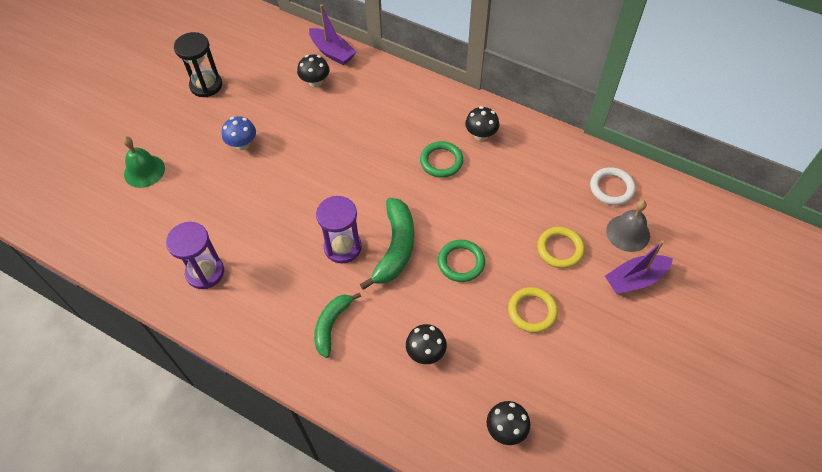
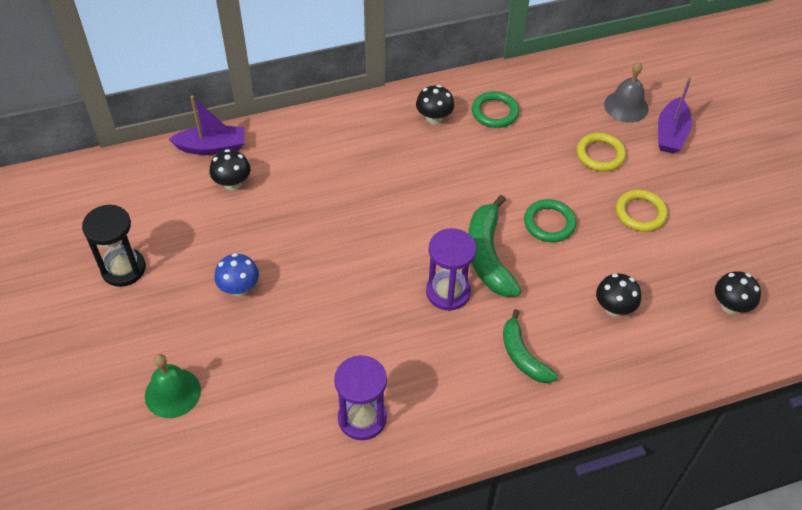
camera: 50 degrees left, 5 degrees down
(395, 248) = (488, 256): green banana -> green banana turned 150 degrees counterclockwise
(441, 161) = (432, 162): green ring -> green ring (495, 112)
(611, 188) = (576, 84): white ring -> none

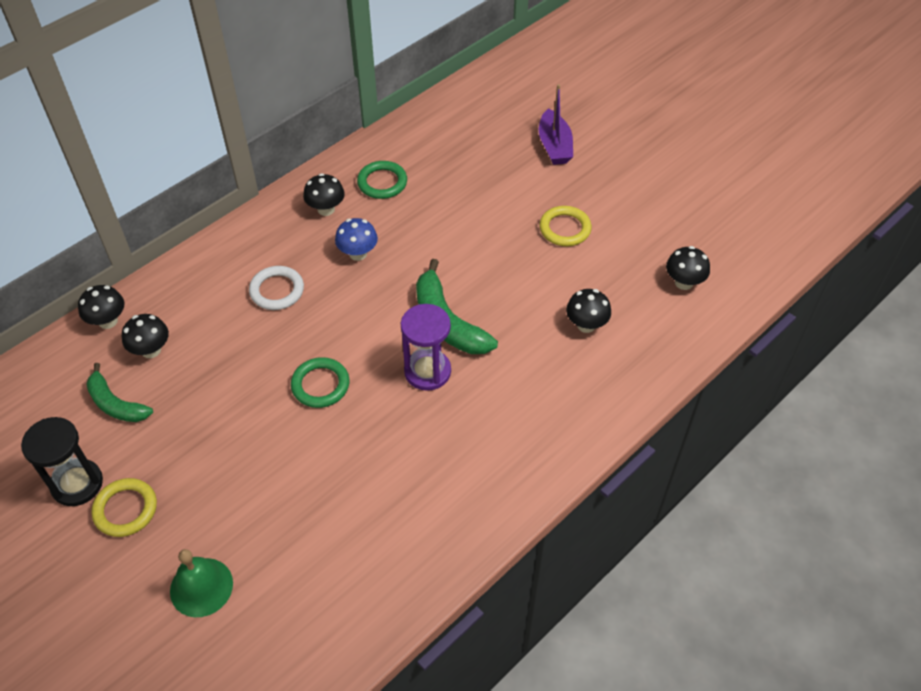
camera: 25 degrees left, 0 degrees up
(212, 147) = (108, 321): purple boat -> black mushroom
(239, 288) = (216, 453): blue mushroom -> blue mushroom (358, 253)
(357, 173) = (277, 290): none -> white ring
(362, 418) = (408, 526): purple hourglass -> none
(523, 356) = (528, 402): green banana -> green banana (116, 404)
(549, 223) = (488, 269): green ring -> green ring (320, 385)
(600, 154) = (501, 188): yellow ring -> yellow ring (125, 509)
(626, 106) = (501, 134): grey bell -> none

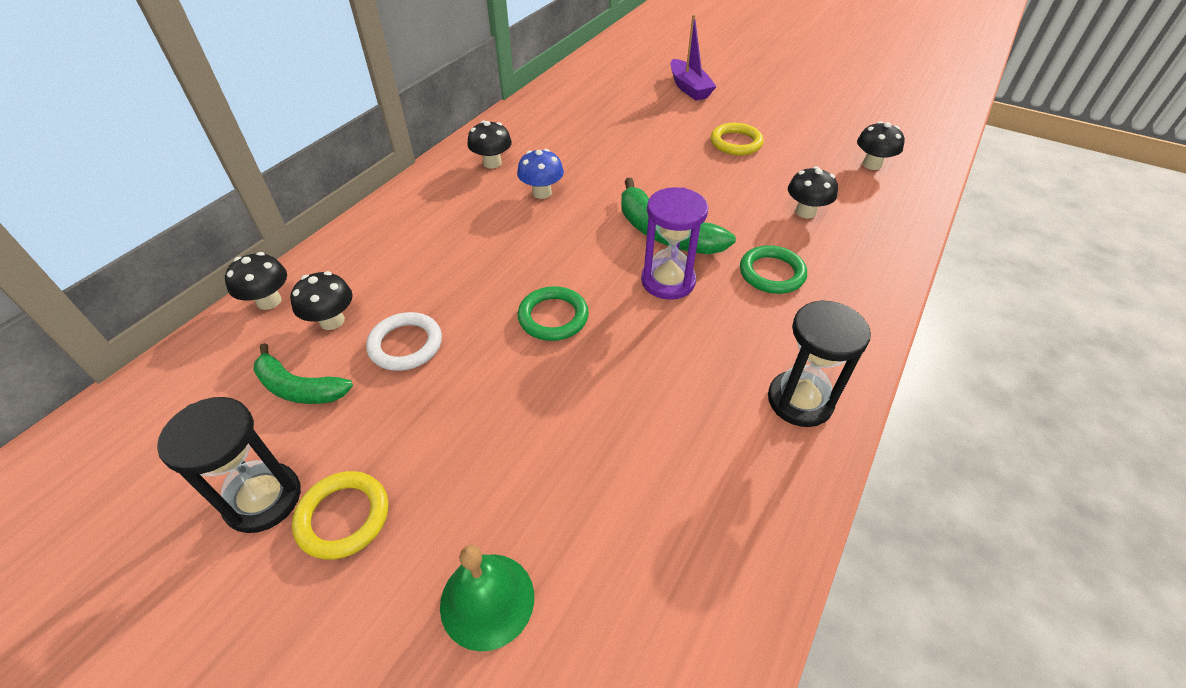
camera: 15 degrees left, 5 degrees down
(277, 290) = (466, 238): white ring -> white ring (405, 345)
(382, 182) = (540, 135): green ring -> green ring (772, 273)
(479, 502) = (800, 401): none -> black hourglass

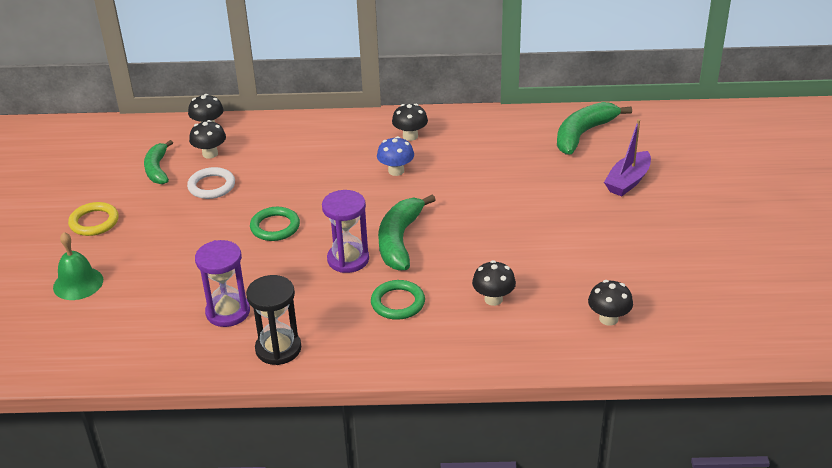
camera: 60 degrees right, 10 degrees down
(263, 499) = (89, 195): black hourglass -> none
(601, 81) = (583, 134): none -> green banana
(694, 425) = (228, 312): none -> purple hourglass
(736, 143) = (561, 234): yellow ring -> none

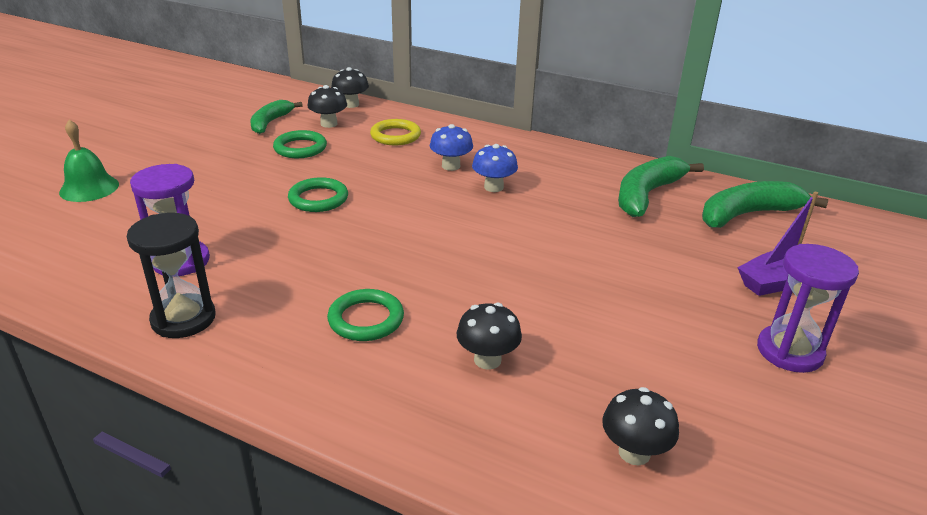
camera: 25 degrees right, 5 degrees down
(94, 222) = (168, 145): yellow ring -> yellow ring (395, 136)
(211, 186) = (300, 148): white ring -> green ring
(348, 162) = (451, 166): none -> blue mushroom
(348, 259) = (358, 253): purple hourglass -> purple hourglass (789, 351)
(400, 240) = (433, 253): green banana -> green banana (647, 195)
(410, 136) = (537, 162): black mushroom -> none

